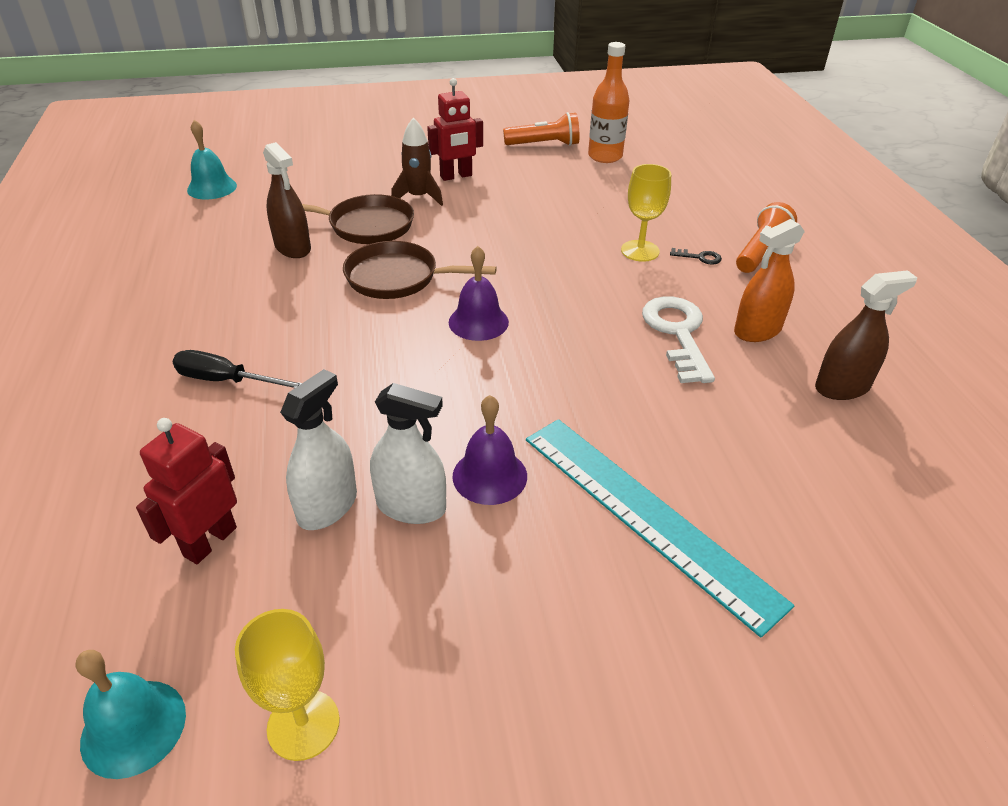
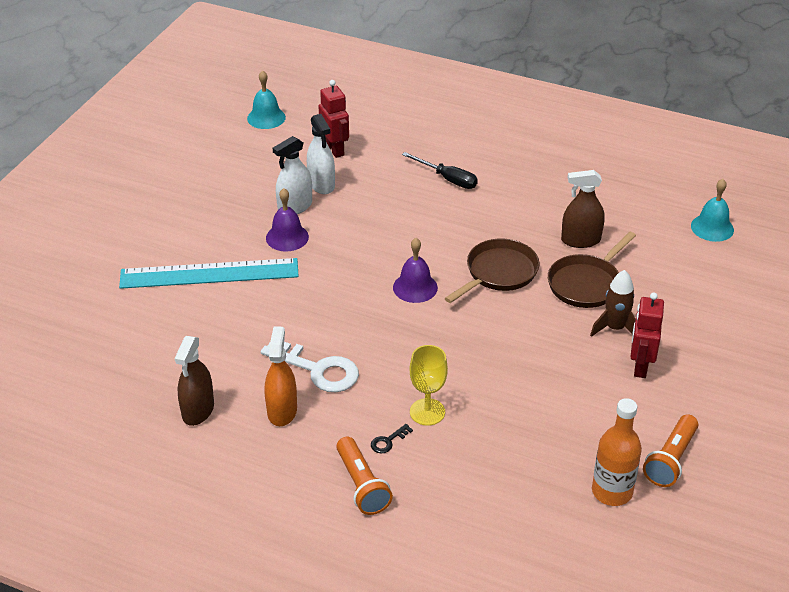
camera: 125 degrees right, 0 degrees up
(227, 381) = (447, 179): black screwdriver -> black screwdriver turned 75 degrees clockwise
(303, 724) = (225, 150): yellow goblet -> none

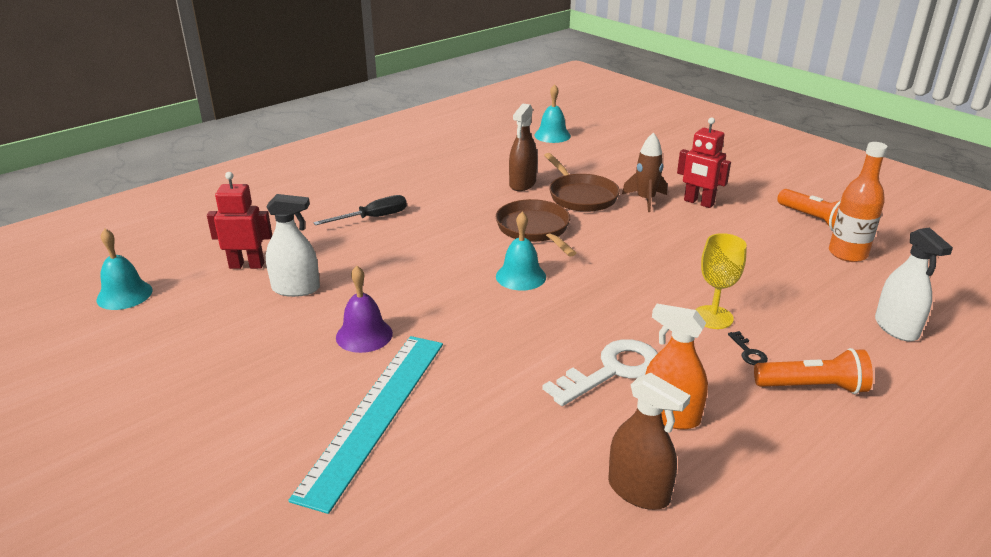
camera: 65 degrees left, 10 degrees down
(295, 207) = (315, 316): white spray bottle -> white spray bottle (896, 328)
(415, 287) = (521, 276): purple bell -> turquoise bell

